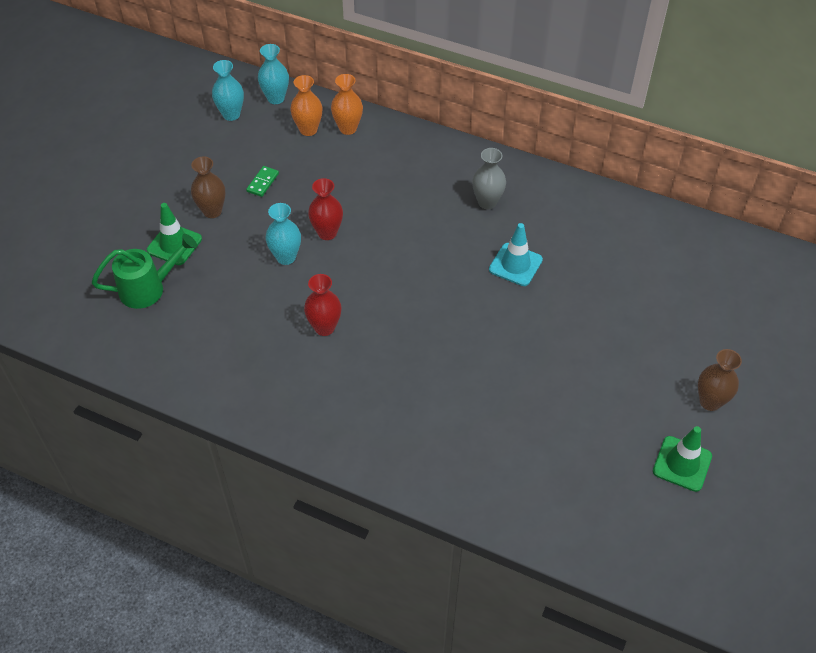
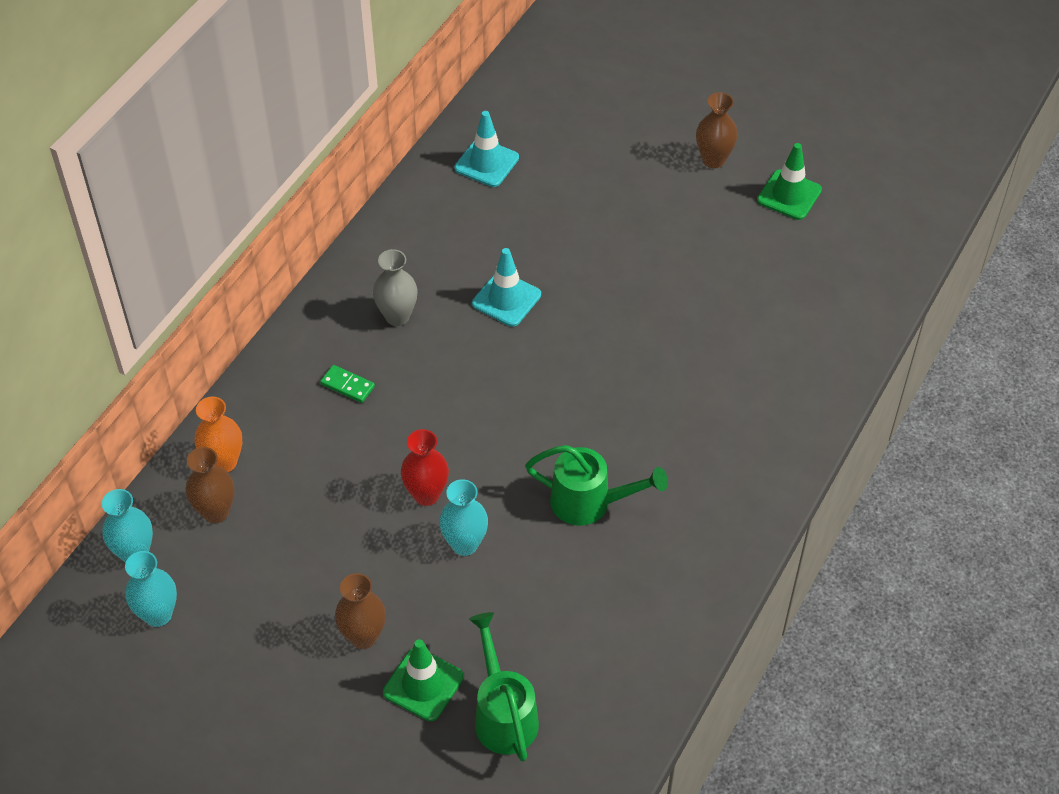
camera: 85 degrees left, 0 degrees up
(263, 182) = (316, 571): green domino -> green domino (347, 385)
(308, 130) = (216, 512): orange vase -> brown vase
(324, 327) = (589, 503): red vase -> green watering can
(658, 242) = (486, 163): none -> turquoise traffic cone

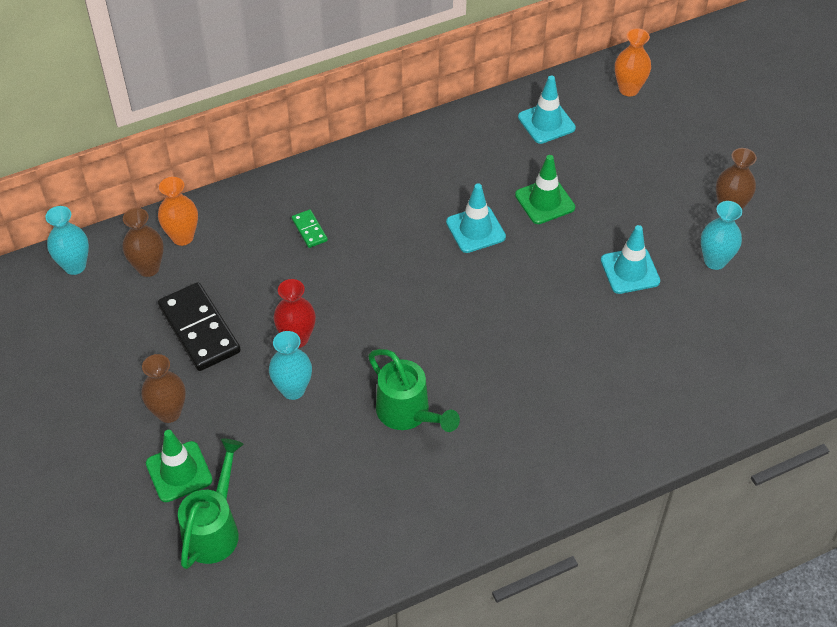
camera: 35 degrees right, 0 degrees up
(158, 614) = (53, 315): turquoise vase -> turquoise vase (715, 261)
(322, 541) = (199, 329): none -> black domino
(397, 316) = (386, 200): grey vase -> none
(535, 93) = (628, 89): none -> orange vase
(675, 262) = (630, 271): none -> turquoise traffic cone
(789, 195) = (770, 267): green traffic cone -> green traffic cone (544, 201)

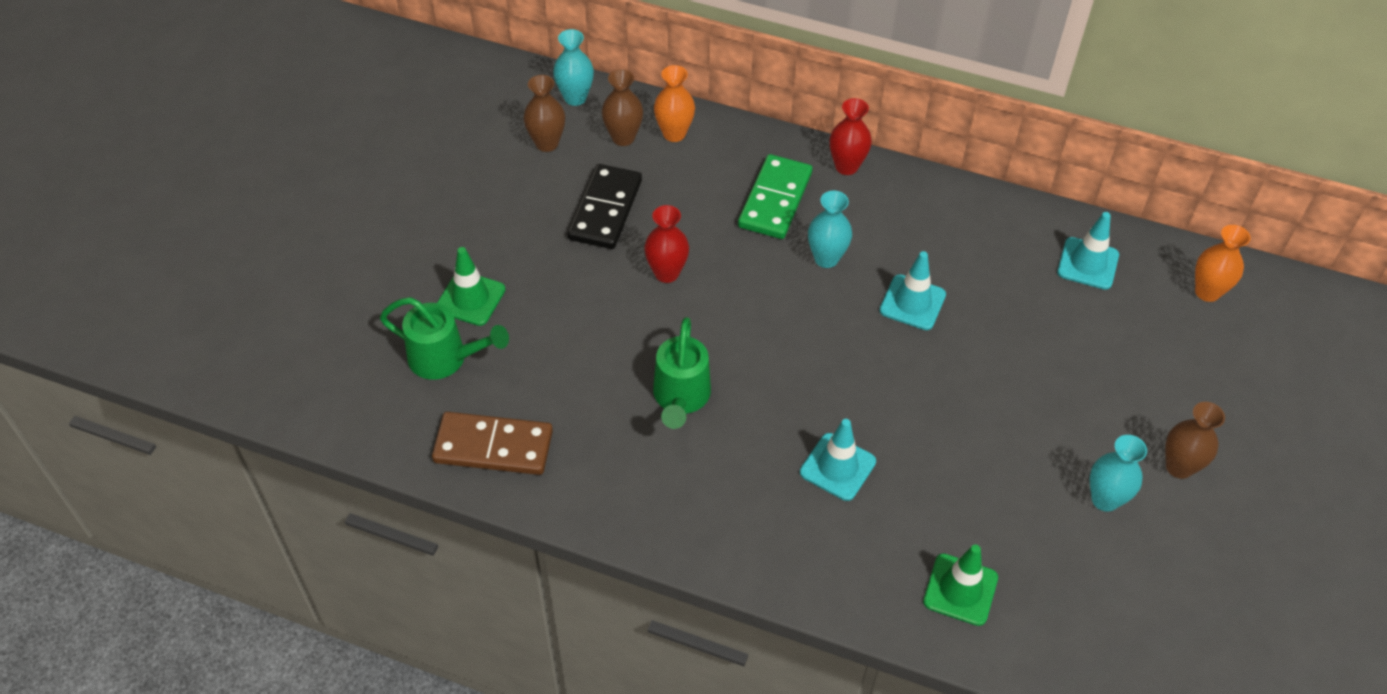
camera: 45 degrees right, 0 degrees up
(169, 412) = (514, 252): brown vase -> brown vase (547, 143)
(214, 529) = (445, 359): green watering can -> green watering can turned 45 degrees clockwise
(293, 390) = (618, 308): turquoise vase -> turquoise vase (826, 258)
(309, 230) = (775, 200): green domino -> green domino, size x2.10
(324, 556) = (493, 446): none -> brown domino
(329, 171) = (846, 166): none -> red vase
(544, 201) = (1003, 326): green traffic cone -> green traffic cone (960, 590)
(630, 271) = (1010, 443): turquoise traffic cone -> turquoise traffic cone (837, 467)

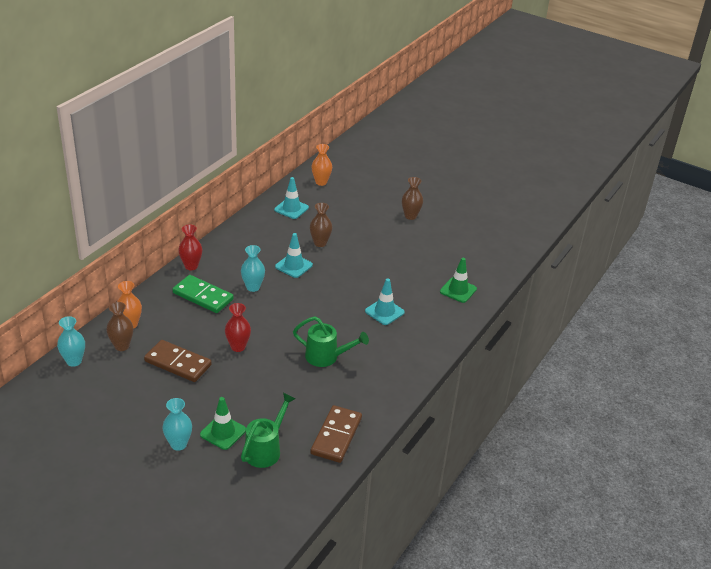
camera: 80 degrees left, 15 degrees down
(547, 143) = (108, 380): brown vase -> brown vase (320, 243)
(605, 210) = (178, 363): black domino -> brown domino
(1105, 499) = (421, 239): turquoise vase -> turquoise vase (178, 444)

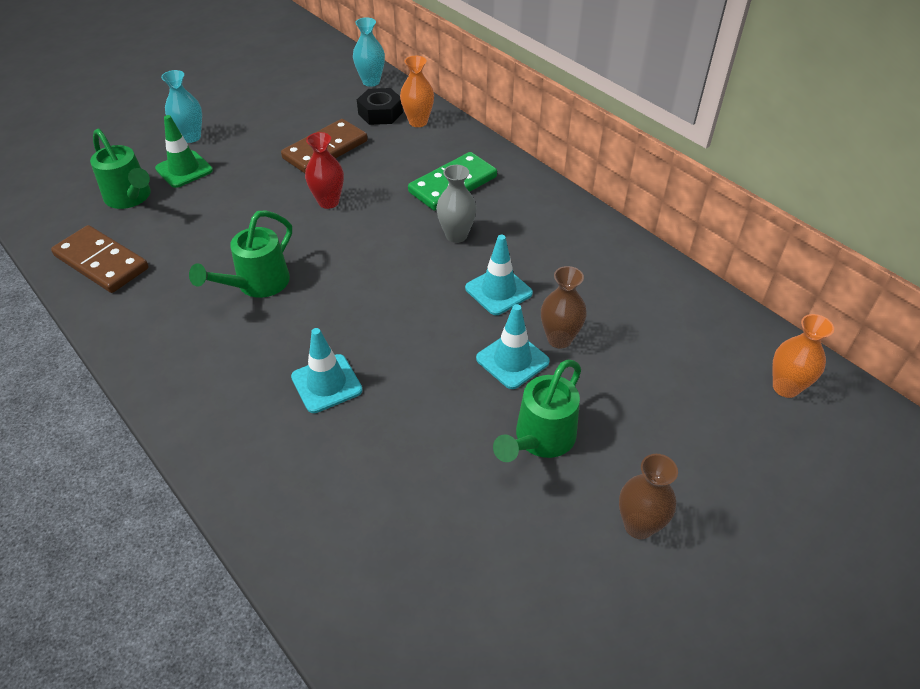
camera: 110 degrees right, 10 degrees up
(122, 346) = (380, 113): brown vase -> black nut
(191, 266) = (528, 182): red vase -> none
(253, 287) = (456, 235): turquoise vase -> grey vase
(291, 209) = (681, 320): turquoise traffic cone -> turquoise traffic cone (512, 360)
(382, 243) = (540, 439): none -> green watering can
(458, 290) = (337, 531): green traffic cone -> none

